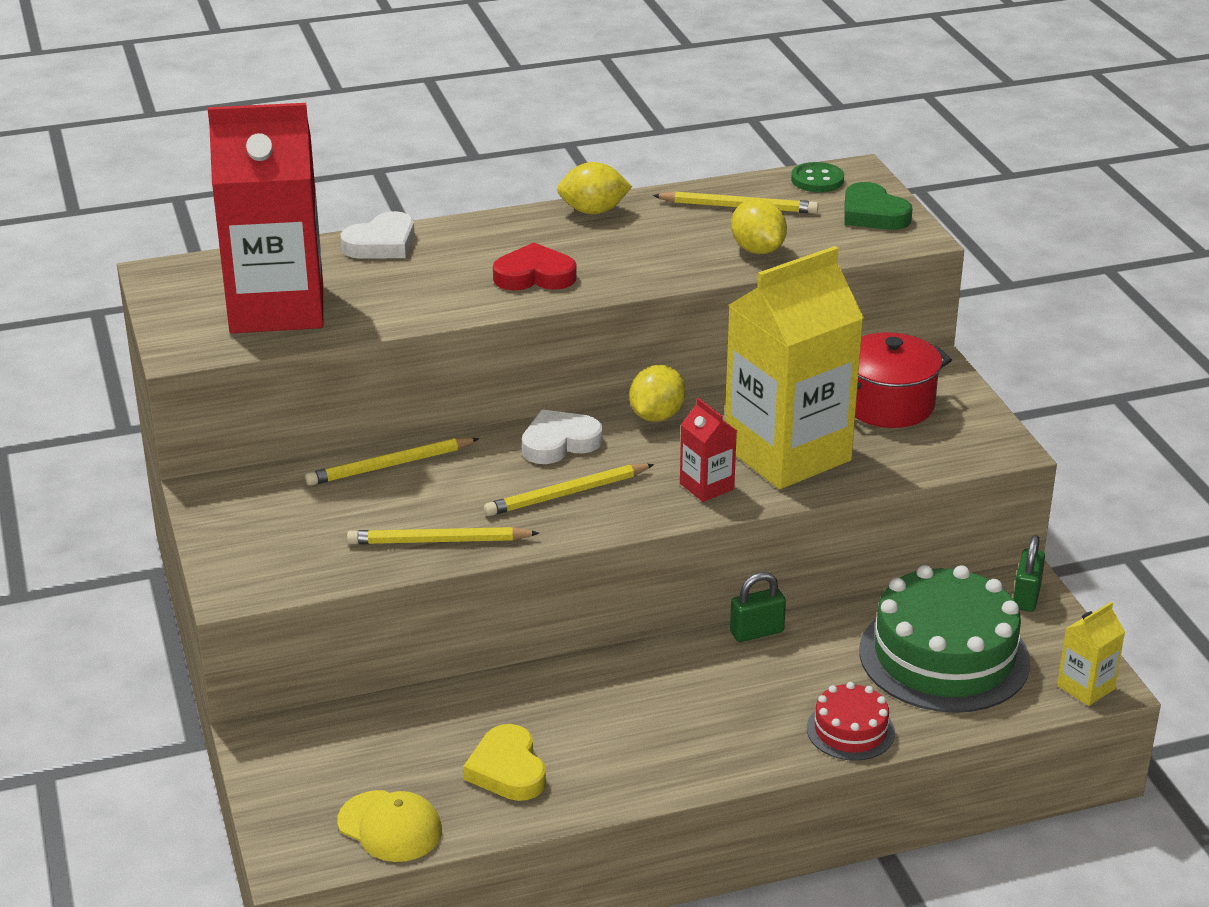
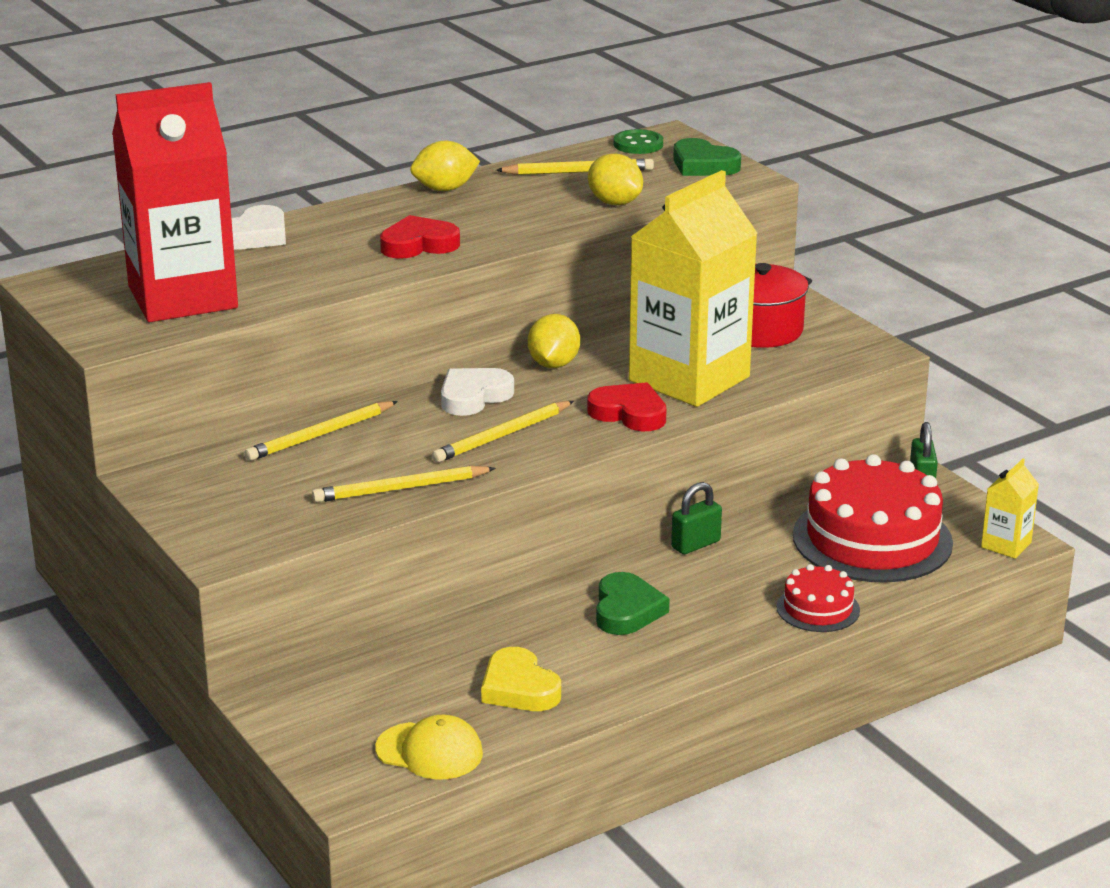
camera: 15 degrees left, 5 degrees down
(653, 698) = (627, 610): none -> green heart
(706, 486) = (629, 413): red carton -> red heart
(944, 656) = (872, 539): green cake -> red cake

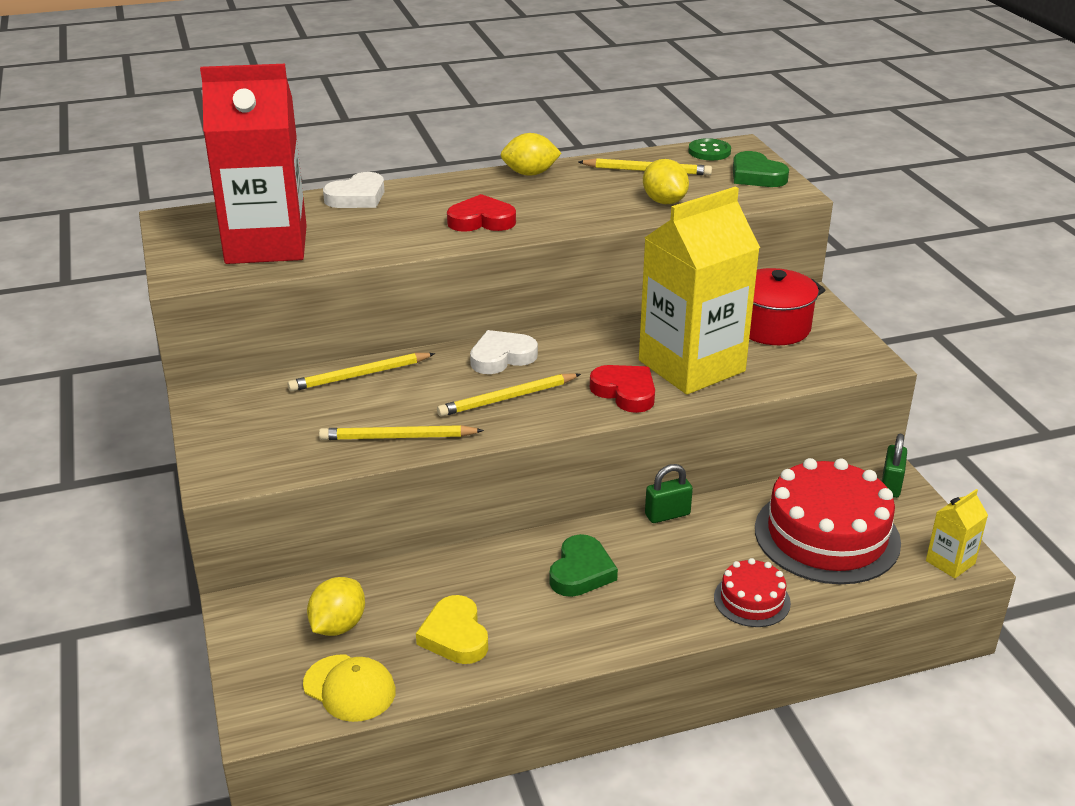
camera: 15 degrees right, 5 degrees up
(553, 364) = (582, 336): yellow lemon -> yellow lemon (338, 626)

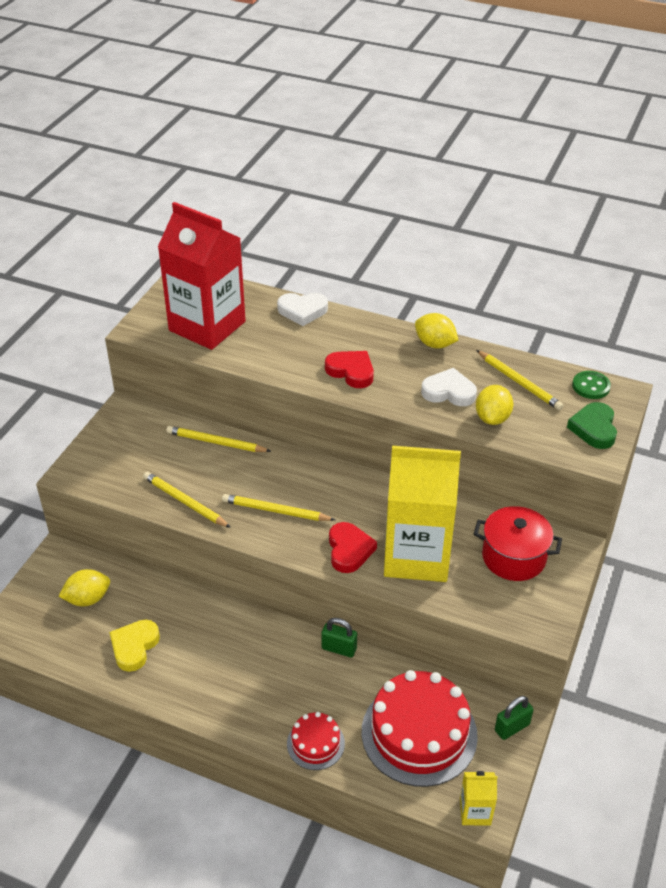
camera: 40 degrees right, 10 degrees up
(349, 688) = (53, 641): yellow cap -> none
(501, 357) = (309, 476): white heart -> white heart (449, 392)
(581, 571) = (244, 653): green heart -> none

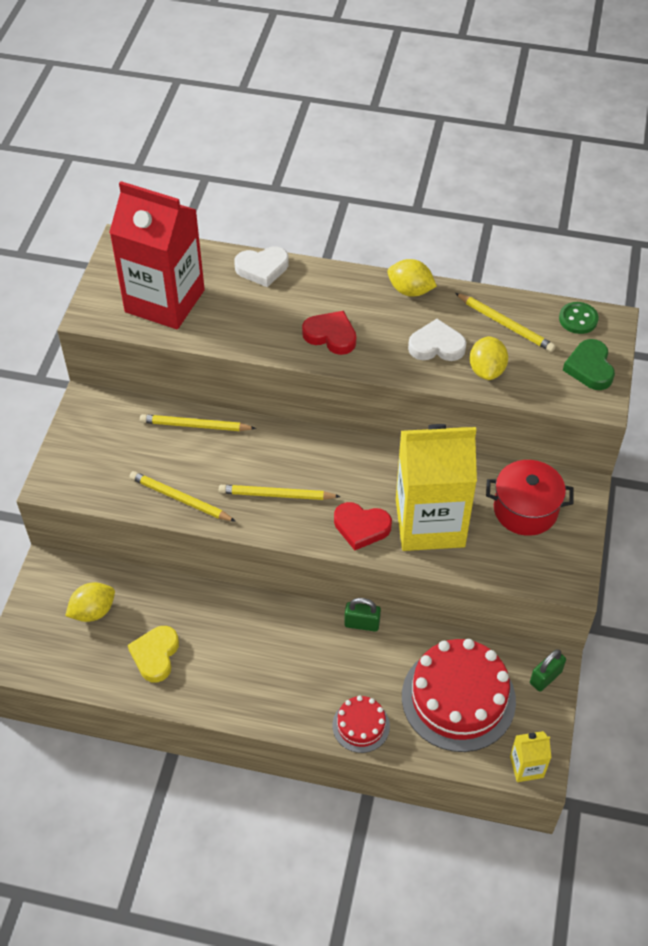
camera: 10 degrees left, 10 degrees up
(349, 550) = (361, 527): red heart -> red heart turned 120 degrees clockwise

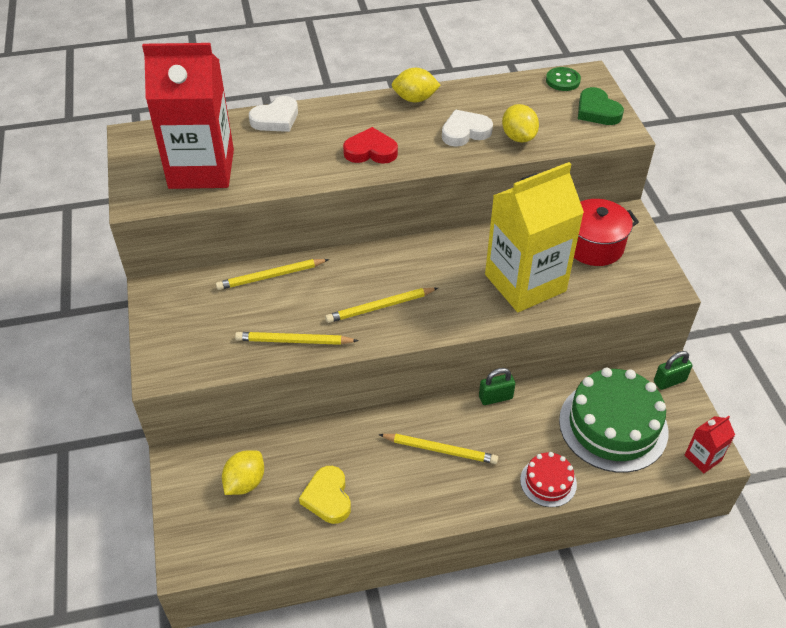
camera: 25 degrees left, 5 degrees down
(361, 527) = (470, 307): red heart -> none
(458, 698) = (613, 425): red cake -> green cake
(505, 324) = (509, 100): yellow pencil -> yellow pencil (440, 450)
(526, 767) = (703, 458): yellow carton -> red carton
(545, 677) = (669, 381): green padlock -> green padlock turned 45 degrees clockwise

